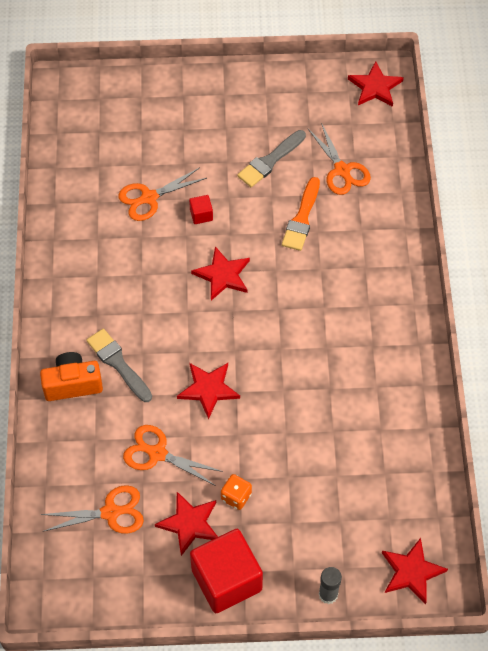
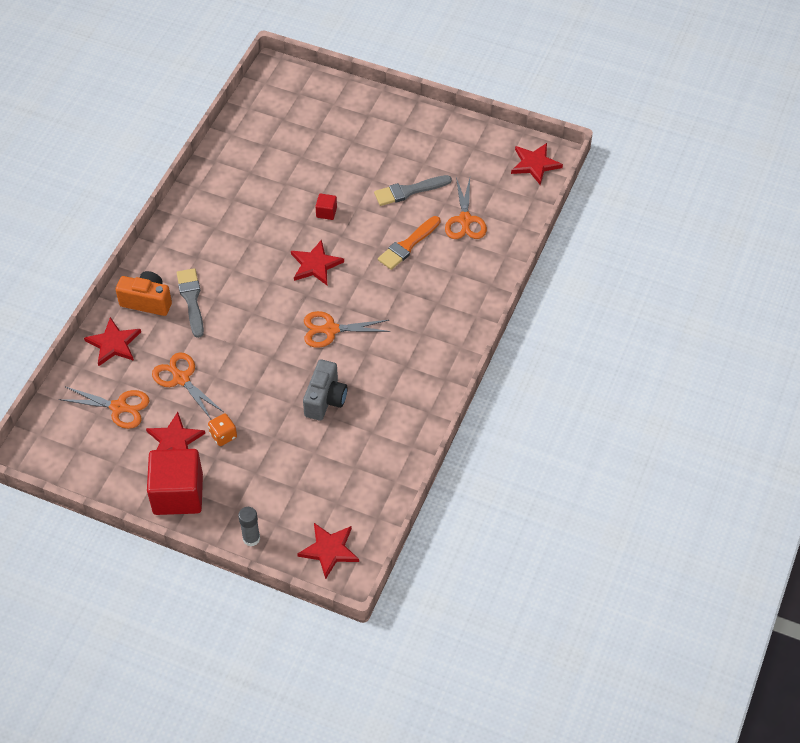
camera: 25 degrees right, 5 degrees down
(149, 198) = (292, 184): orange scissors -> orange scissors (330, 330)
(208, 389) = (251, 347): red star -> red star (114, 344)
(315, 414) = (325, 399): none -> grey camera

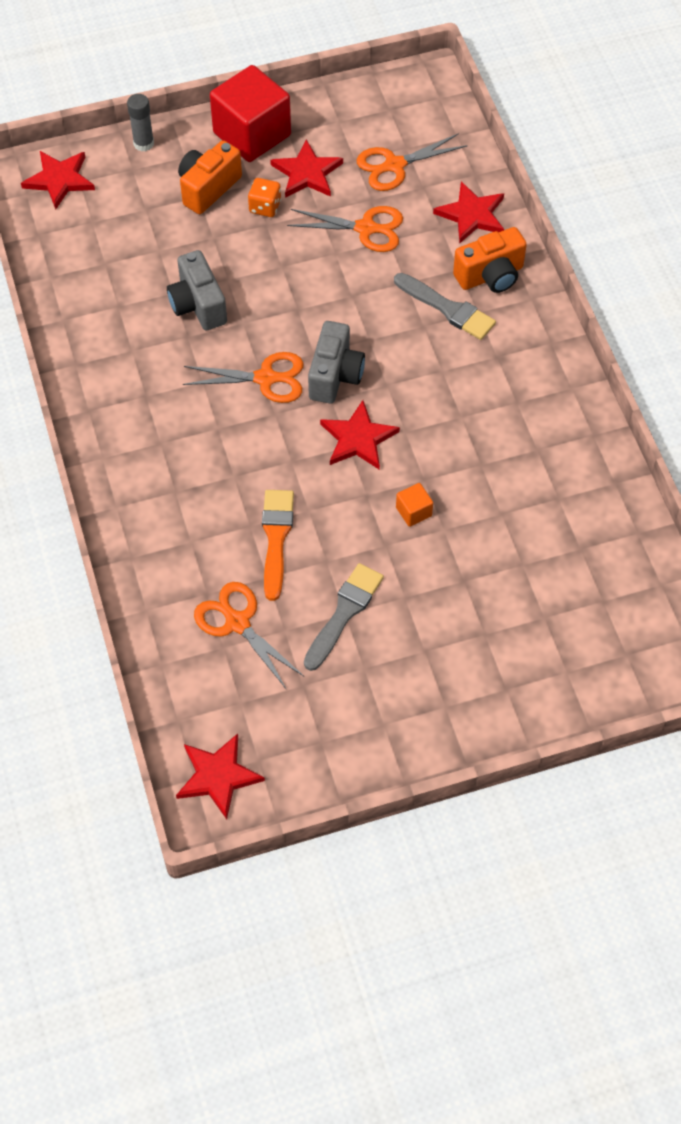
camera: 140 degrees right, 5 degrees up
(243, 474) = (208, 188): none -> orange camera
(292, 305) = (335, 375): none -> grey camera
(326, 212) = (413, 511): red cube -> orange cube
(330, 330) = (265, 378): orange scissors -> orange scissors turned 45 degrees clockwise

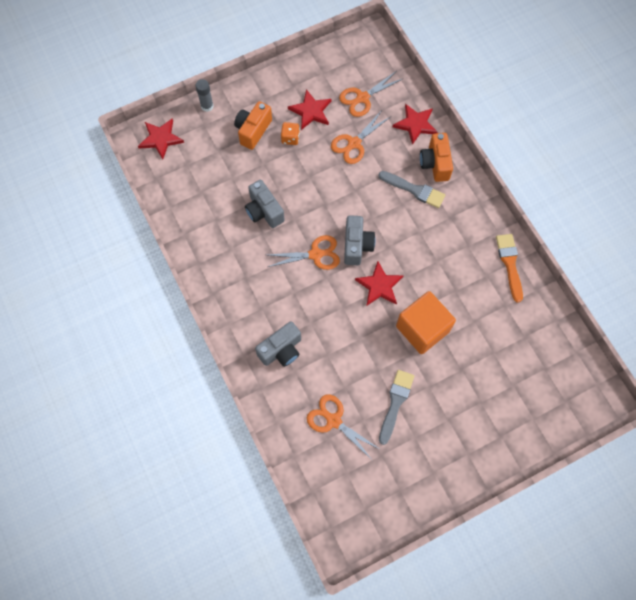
camera: 10 degrees left, 10 degrees up
(177, 508) = (281, 350): none -> grey camera
(218, 776) = (344, 524): red star -> none
(252, 134) = (272, 89): red cube -> none
(276, 538) = (344, 360): orange brush -> orange brush (509, 264)
(366, 228) = (354, 143): orange scissors -> orange scissors turned 135 degrees clockwise
(413, 511) = (422, 329): orange cube -> orange cube, size x2.39
(490, 276) = (435, 164): orange camera -> orange camera turned 120 degrees clockwise

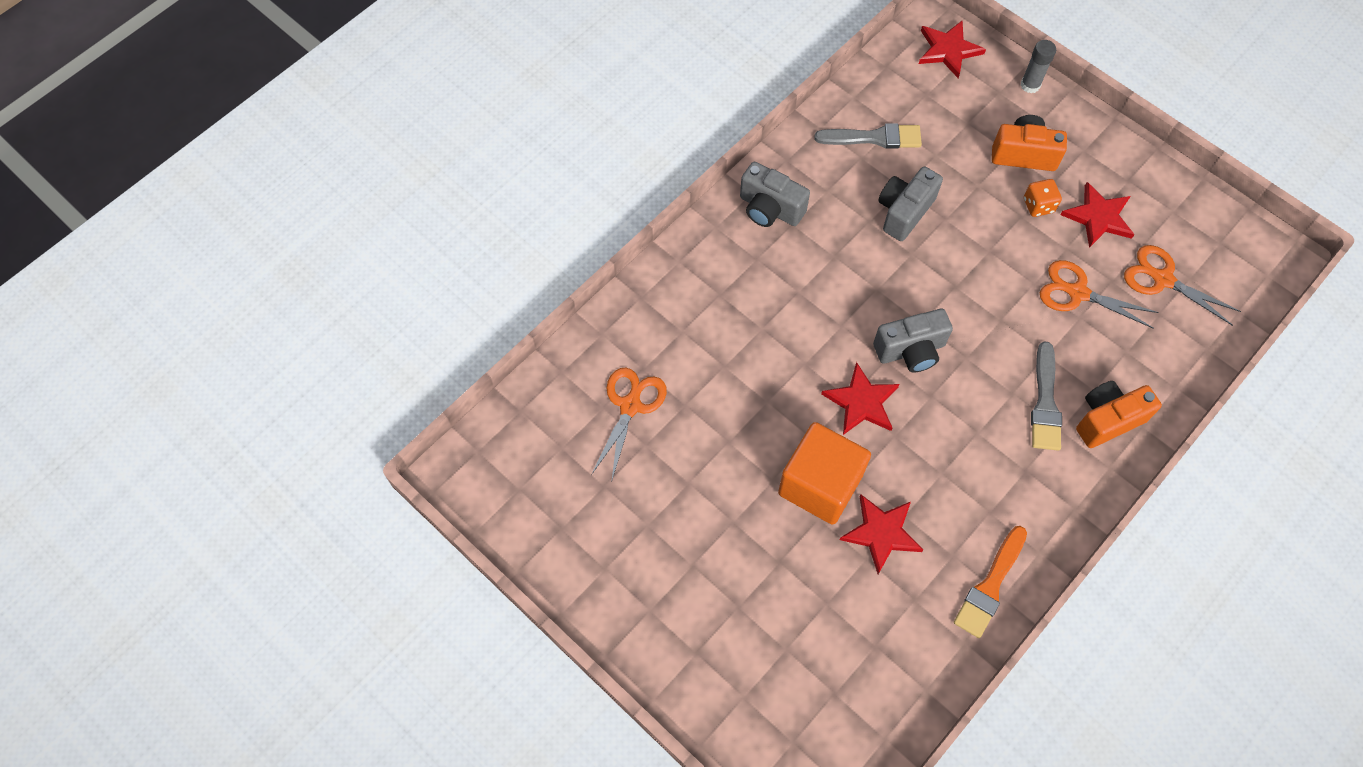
camera: 70 degrees right, 5 degrees down
(281, 350) = (706, 304): grey camera -> grey camera (770, 209)
(315, 254) = (870, 300): orange scissors -> none
(395, 403) = (688, 481): grey brush -> grey brush (874, 138)
(415, 124) = (1161, 369): red star -> red star (881, 533)
(509, 264) = (990, 586): orange brush -> orange brush turned 150 degrees clockwise

